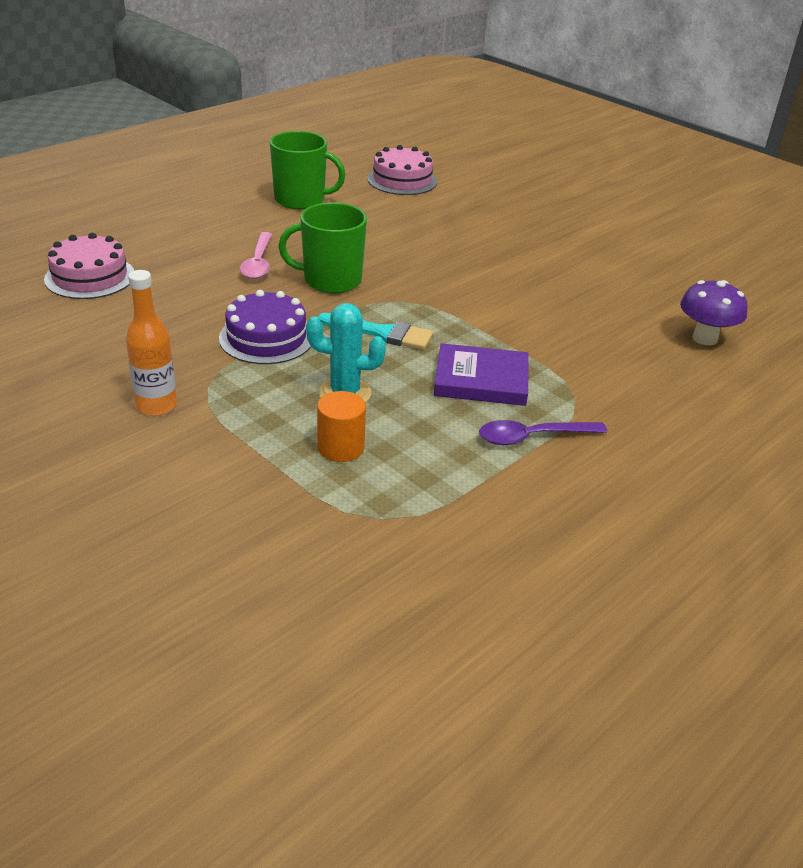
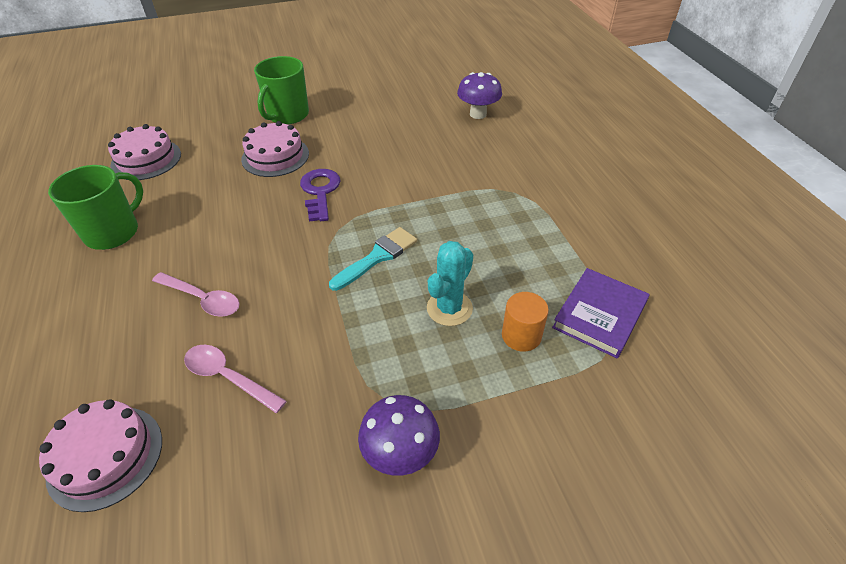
camera: 60 degrees left, 10 degrees up
(156, 406) = (400, 454): orange bottle -> purple mushroom
(186, 301) = (228, 377): none -> pink spoon
(266, 338) = (336, 333): purple cake -> none
(331, 280) = (274, 260): green mug -> green mug (287, 115)
(446, 275) = (320, 191): none -> purple key
(474, 236) = (275, 156): none -> pink cake
(481, 380) = (471, 227): purple book -> purple book (599, 315)
(532, 437) = (549, 228): purple spoon -> none

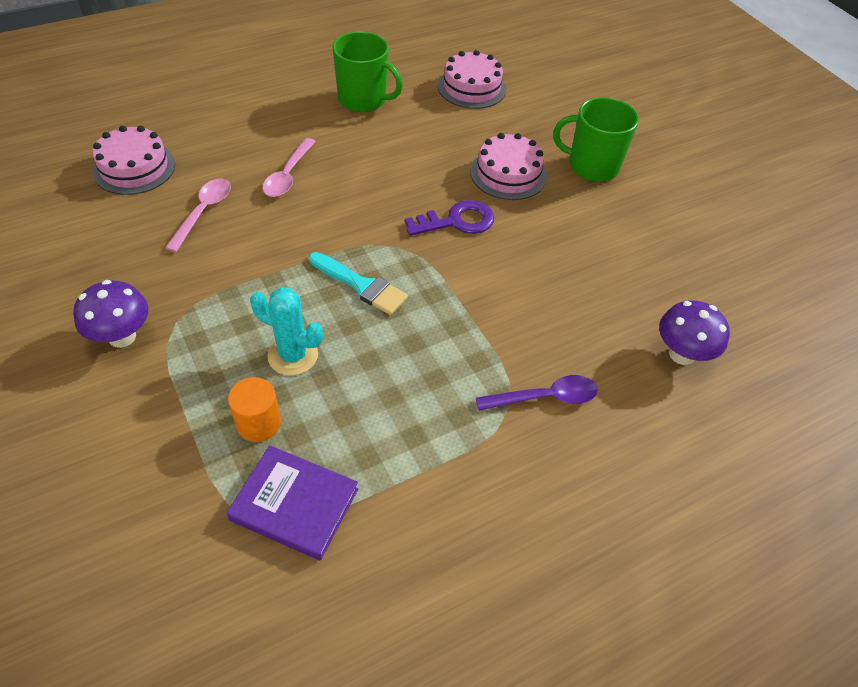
camera: 75 degrees right, 5 degrees up
(507, 174) = (545, 397): none -> purple spoon

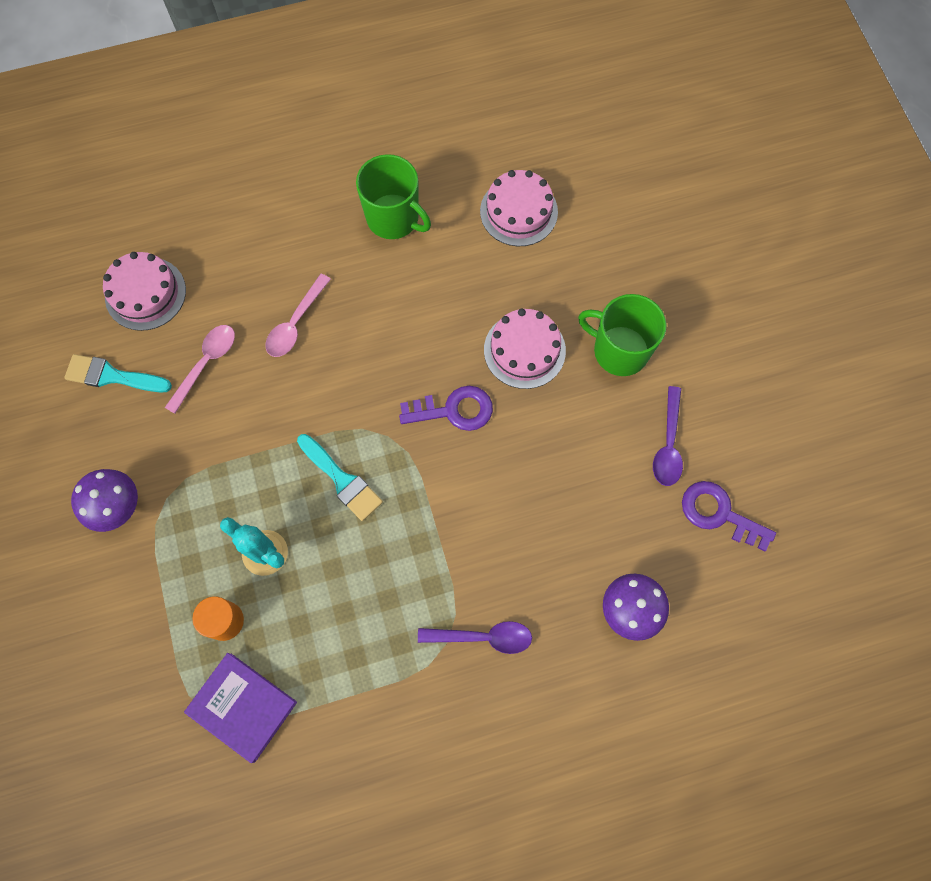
camera: 15 degrees right, 20 degrees up
(105, 231) = (112, 376): none -> turquoise brush
(662, 225) = (668, 444): none -> purple spoon
(730, 269) = (719, 513): none -> purple key

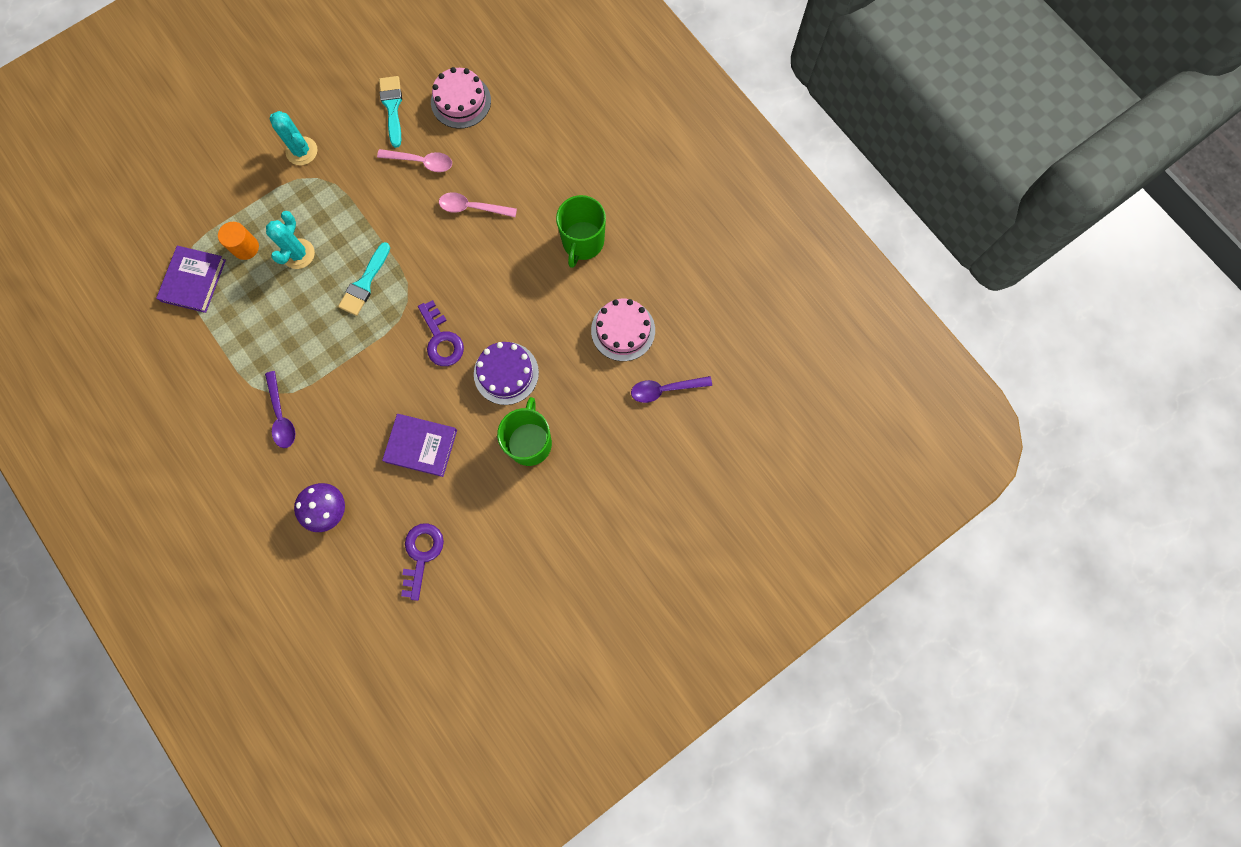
camera: 70 degrees right, 5 degrees up
(118, 507) = (301, 151): purple mushroom -> turquoise cactus
(524, 350) = (506, 373): pink cake -> purple cake
(582, 474) = (421, 446): none -> purple book
(668, 444) = (464, 501): purple spoon -> purple spoon (665, 389)

